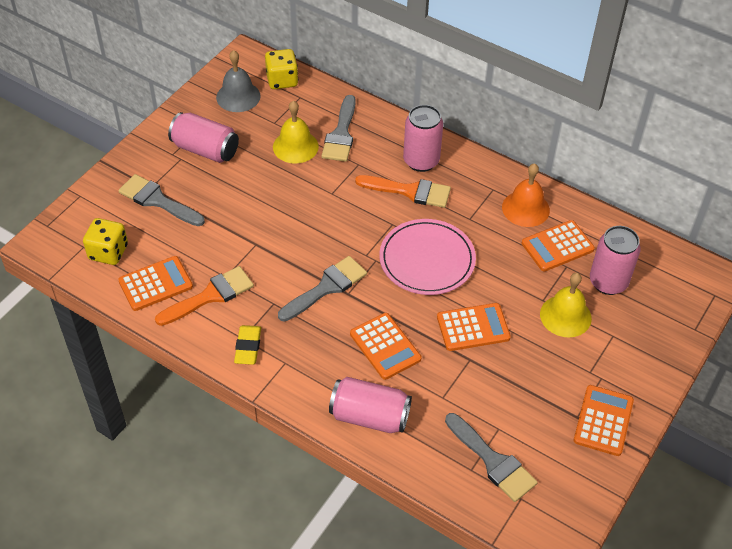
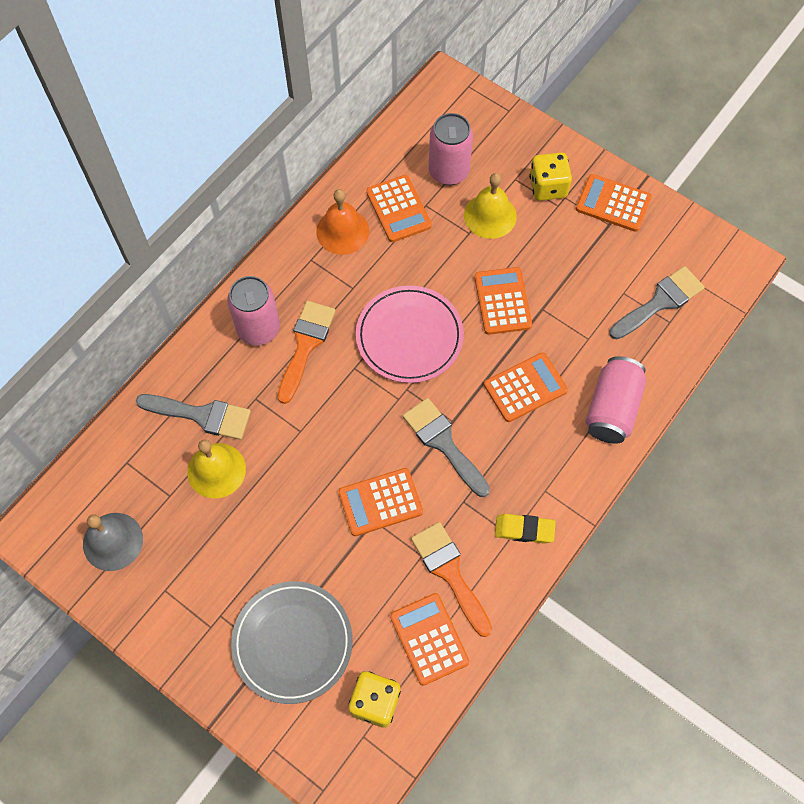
camera: 85 degrees left, 15 degrees up
(158, 201) = (292, 642): grey brush -> grey plate
(205, 150) = (208, 583): pink can -> none
(271, 247) = (380, 502): none -> orange calculator
(282, 80) = (90, 484): yellow dice -> yellow dice (548, 187)

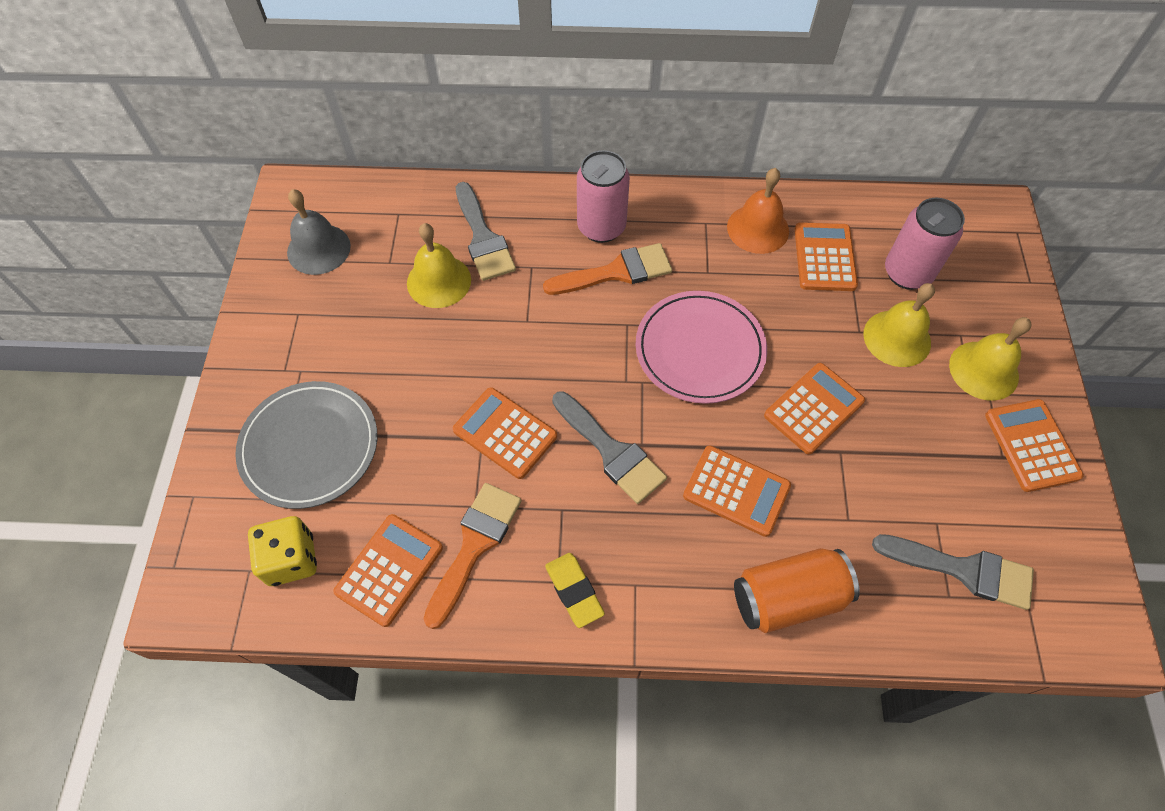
camera: 55 degrees right, 5 degrees down
(398, 209) = (824, 257): orange calculator -> orange calculator turned 150 degrees clockwise
(443, 443) = (611, 451): grey brush -> grey brush turned 120 degrees clockwise
(548, 187) = (983, 370): yellow dice -> yellow bell
(612, 408) = (788, 597): pink can -> orange can

